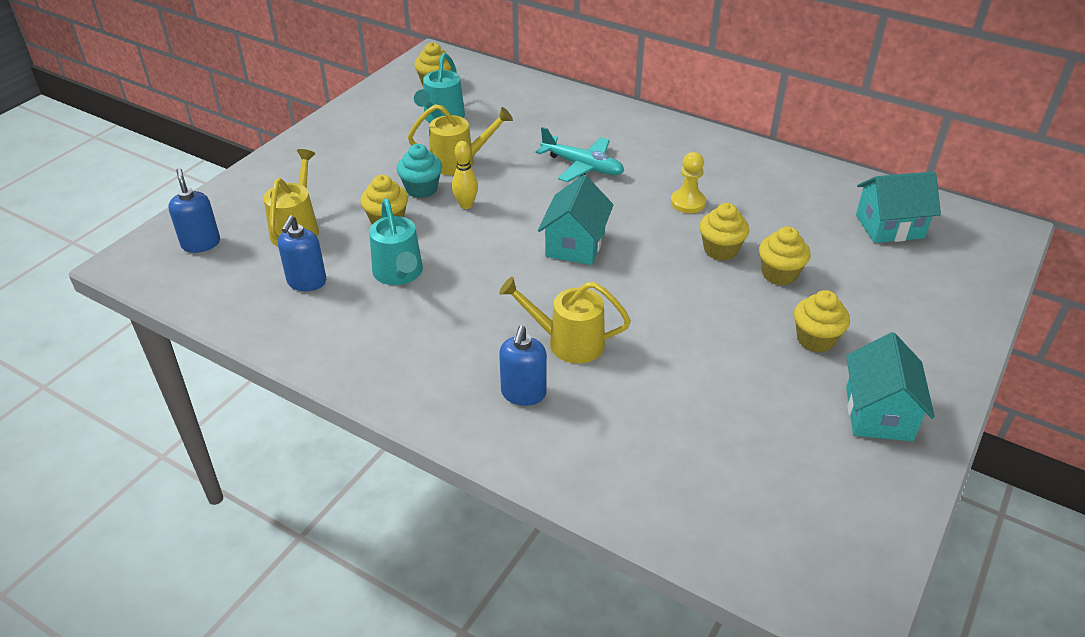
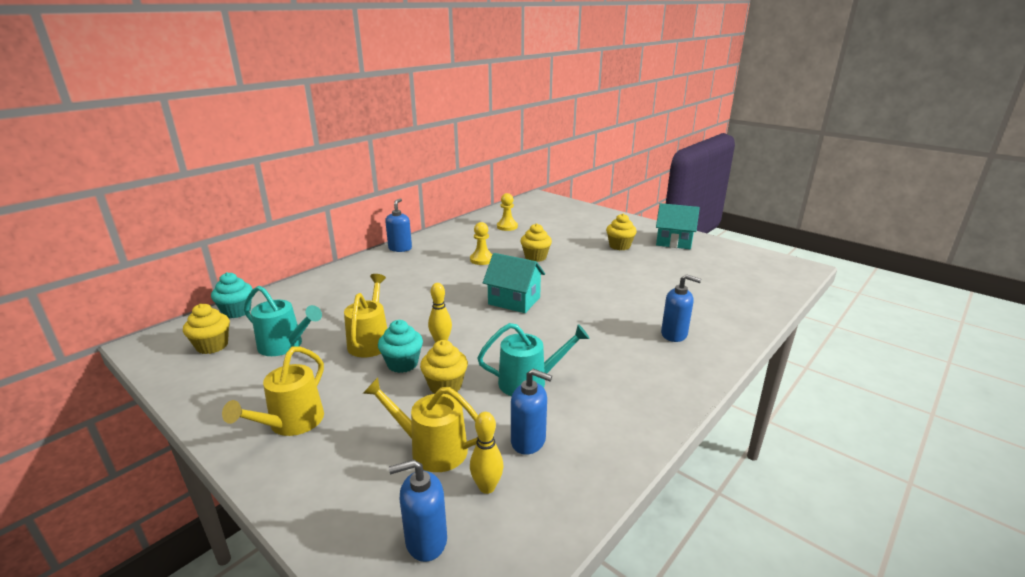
camera: 80 degrees left, 15 degrees down
(251, 265) = (487, 487): none -> yellow bowling pin
(497, 76) = (237, 311): none -> turquoise cupcake
(567, 342) = (621, 314): yellow watering can -> yellow watering can (291, 423)
(582, 166) = (416, 288): turquoise plane -> none
(691, 133) = (400, 248): none -> blue soap dispenser
(779, 274) = (563, 246): yellow cupcake -> none
(826, 210) = (507, 227): none -> yellow pawn
(889, 226) = (528, 216): turquoise house -> none

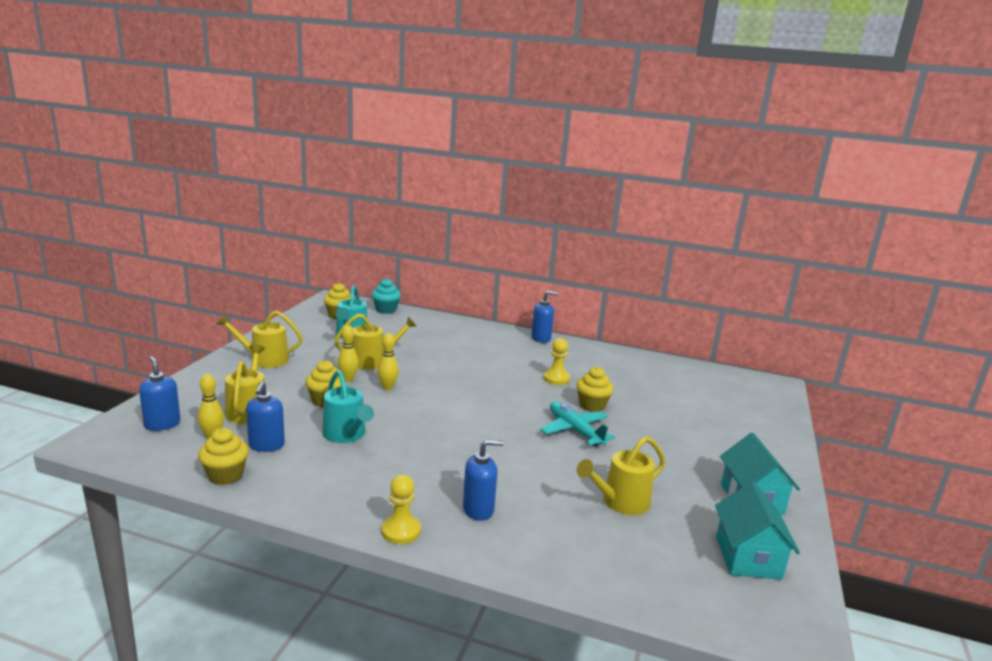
camera: 65 degrees right, 5 degrees down
(402, 364) = (348, 379): turquoise cupcake -> yellow bowling pin
(507, 227) = (654, 378): yellow pawn -> yellow pawn (401, 531)
(514, 301) = (483, 408): turquoise house -> turquoise house (748, 557)
(570, 272) = (574, 430): none -> turquoise plane
(619, 246) = (684, 456): yellow cupcake -> yellow cupcake (225, 475)
(672, 280) = (620, 502): none -> yellow watering can
(674, 334) = (478, 510): blue soap dispenser -> blue soap dispenser turned 105 degrees counterclockwise

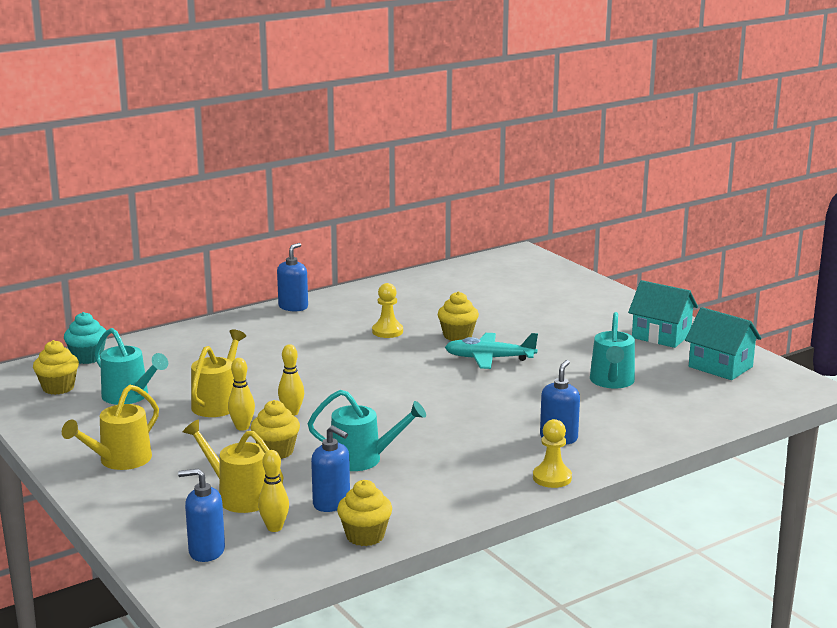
camera: 50 degrees left, 0 degrees up
(620, 502) = (612, 382): yellow watering can -> turquoise watering can

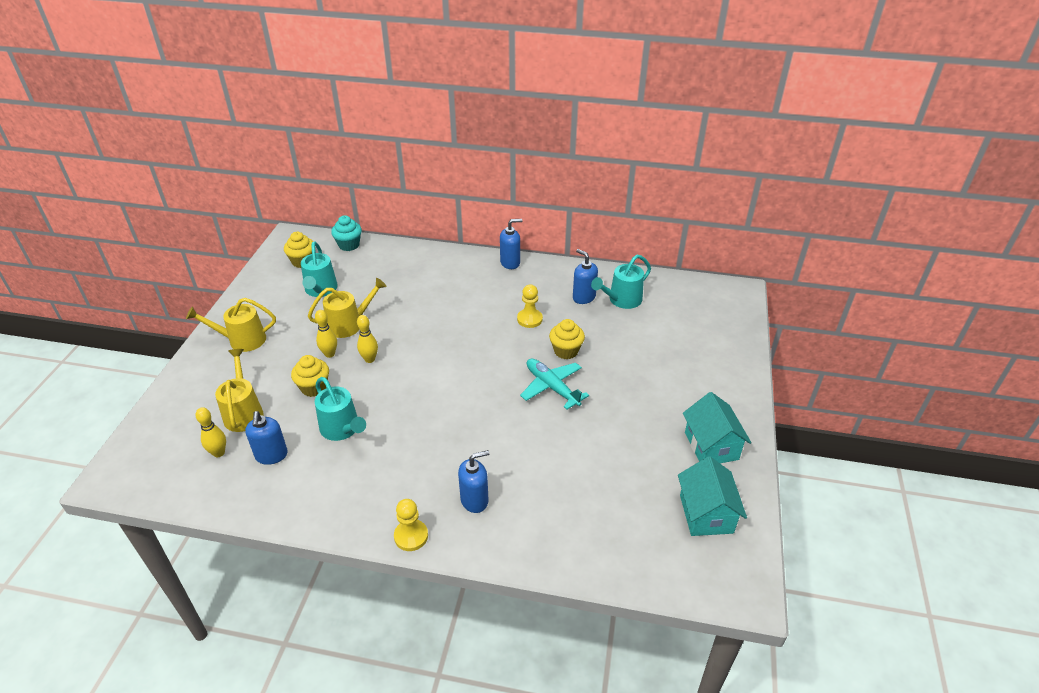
camera: 45 degrees right, 20 degrees up
(206, 551) = (167, 445): blue soap dispenser -> blue soap dispenser (583, 297)
(365, 536) = (243, 499): yellow cupcake -> none
(612, 382) = (597, 470): turquoise watering can -> turquoise watering can (621, 300)

